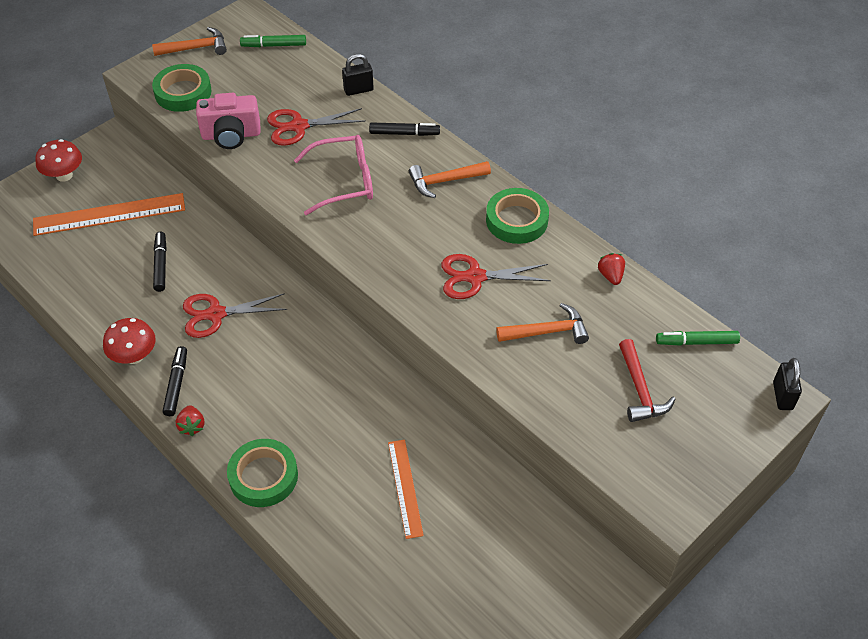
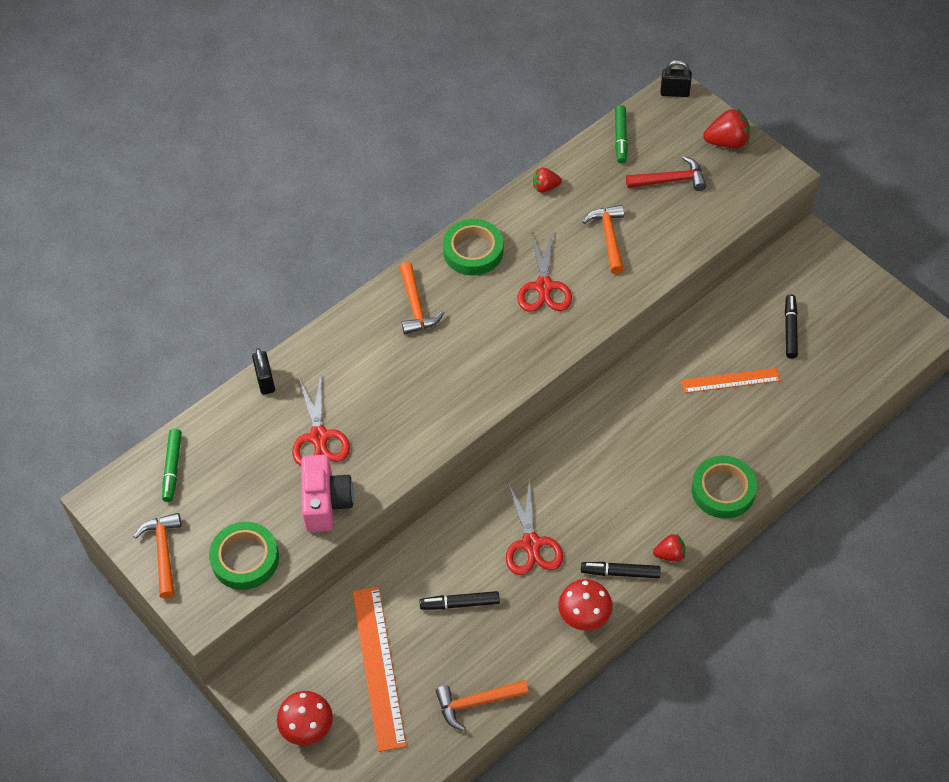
camera: 85 degrees left, 5 degrees up
(63, 280) = (476, 702): none -> orange hammer
(345, 181) = (409, 392): pink glasses -> none
(404, 133) = (341, 339): black marker -> black marker (790, 329)
(712, 450) = (727, 142): none -> red strawberry

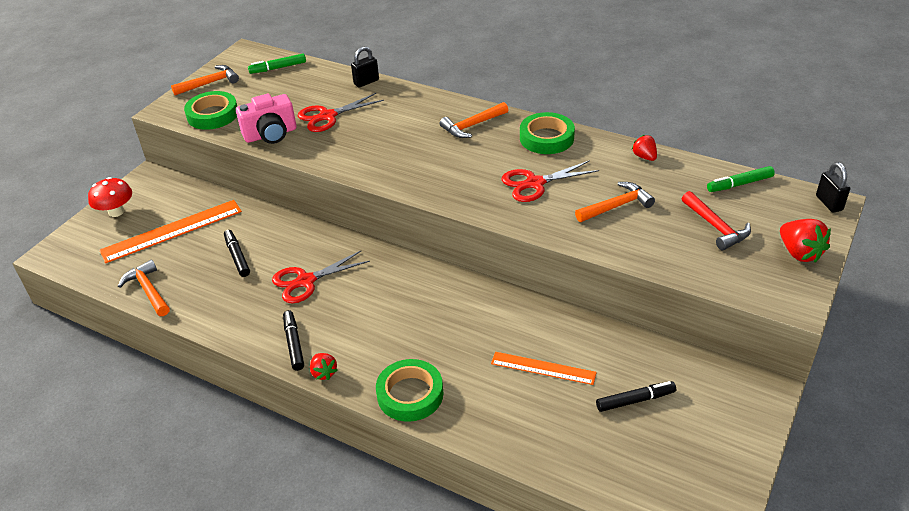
camera: 70 degrees right, 15 degrees down
(584, 616) = (243, 332): red mushroom -> none
(730, 380) = (543, 368): orange ruler -> orange ruler turned 45 degrees counterclockwise

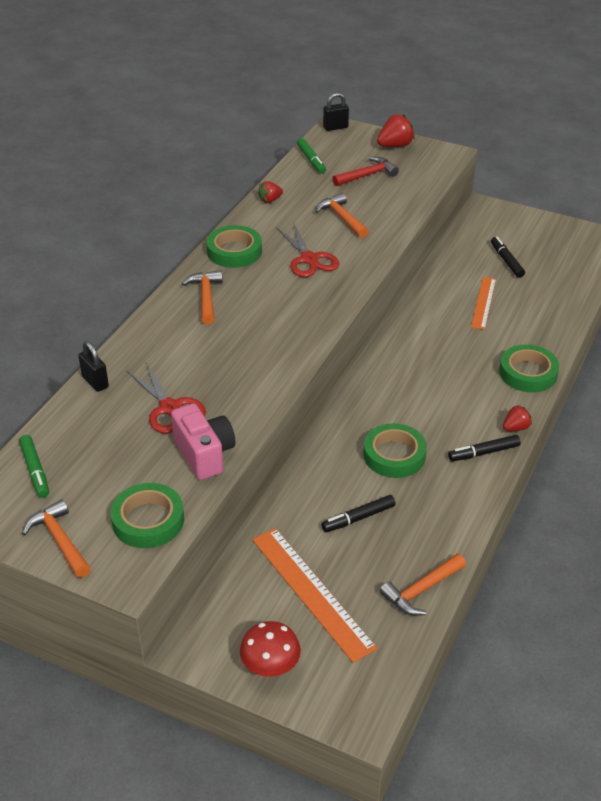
camera: 95 degrees left, 0 degrees up
(306, 281) = (394, 455): red scissors -> green tape
(472, 125) = (206, 297): orange hammer -> orange hammer turned 150 degrees counterclockwise

